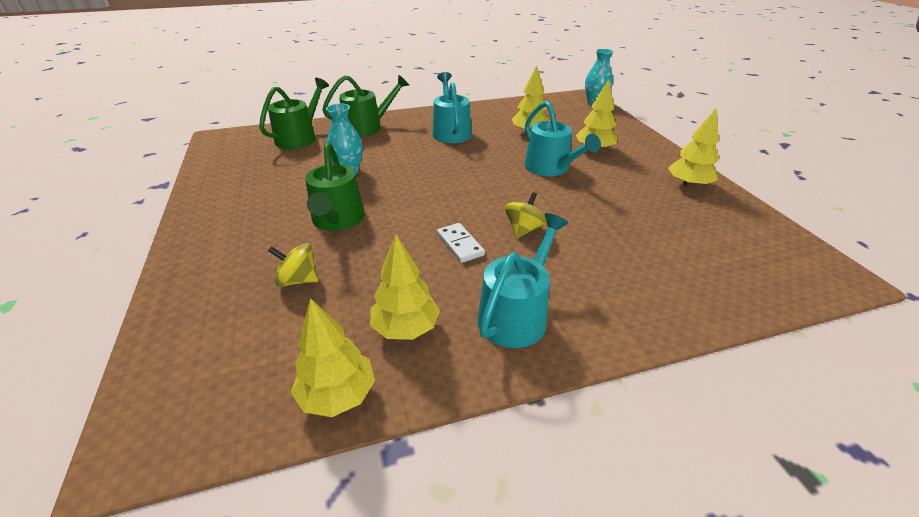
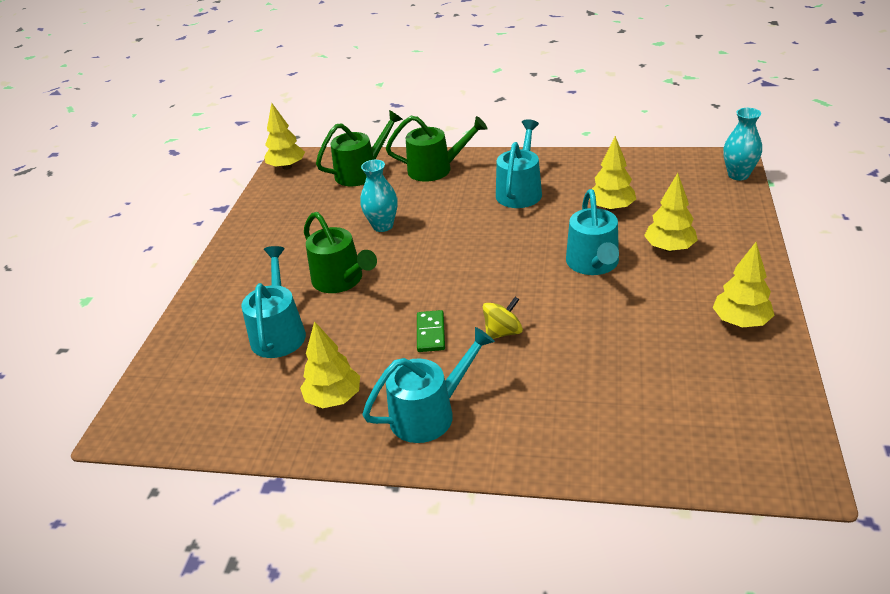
camera: 30 degrees right, 0 degrees up
(298, 280) = (279, 332): yellow spinning top -> turquoise watering can
(337, 220) = (341, 280): green watering can -> green watering can turned 60 degrees counterclockwise
(337, 395) = (256, 434): yellow tree -> yellow tree (287, 167)
(460, 244) = (430, 333): white domino -> green domino

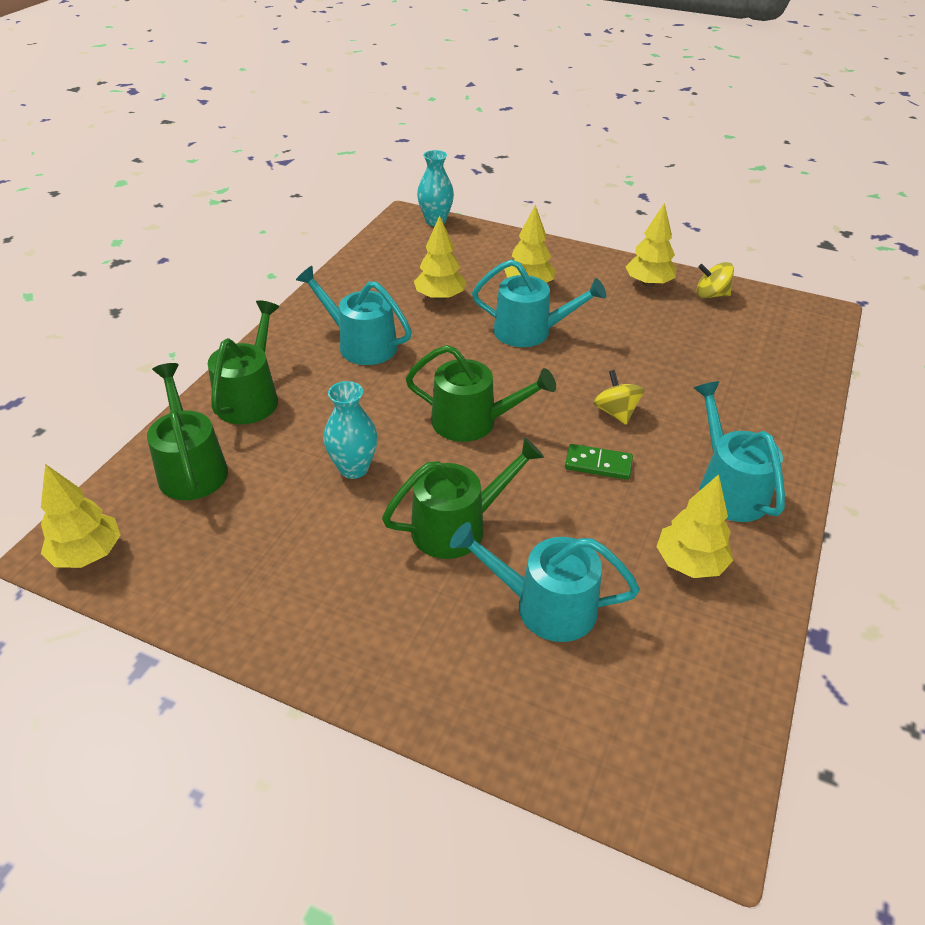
camera: 80 degrees left, 5 degrees up
(454, 262) = (472, 422): none -> green watering can
(757, 371) = (711, 295): none -> yellow spinning top

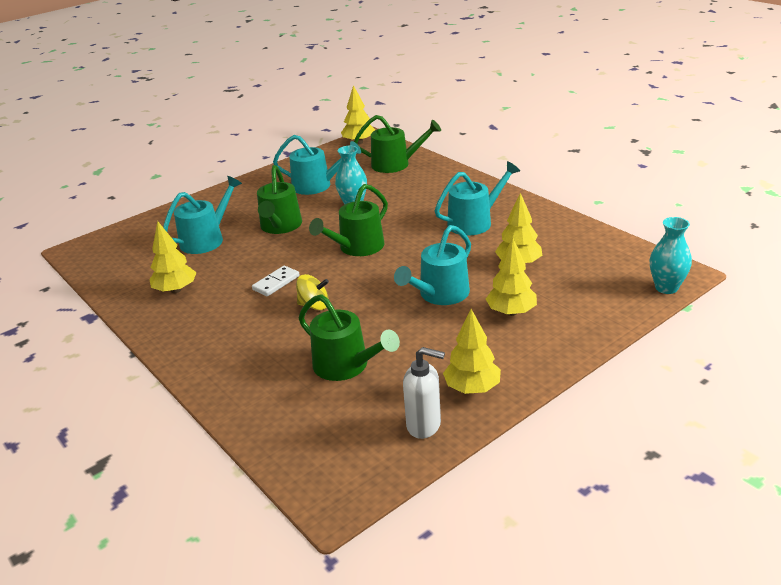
camera: 120 degrees right, 10 degrees down
(250, 397) = (444, 182): green watering can -> green watering can (346, 366)
(598, 464) = (276, 283): green domino -> white domino
(711, 295) = (424, 425): yellow spinning top -> white soap dispenser
(728, 488) = (204, 327): turquoise watering can -> turquoise watering can (317, 185)

